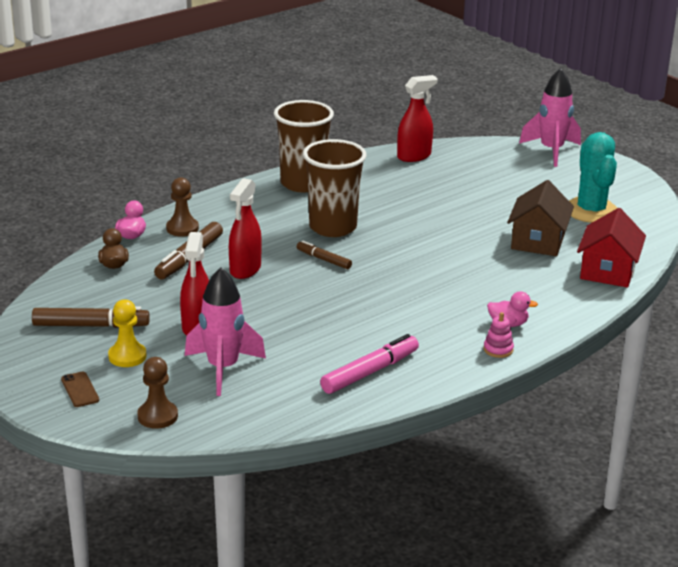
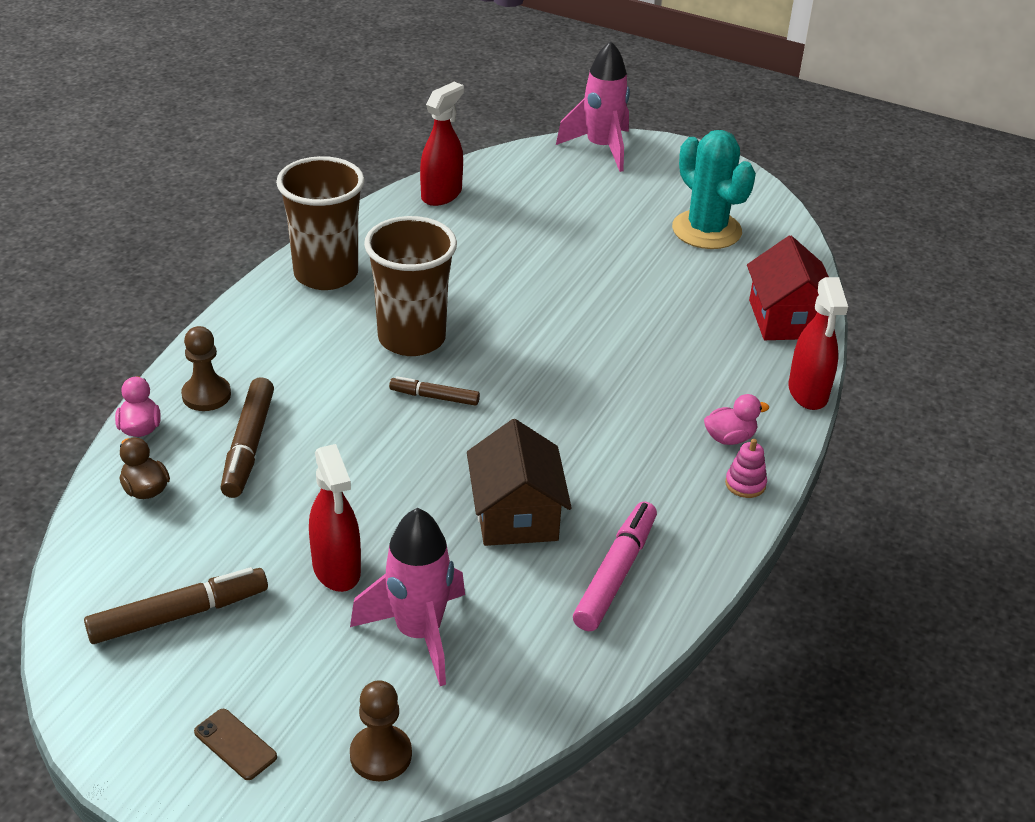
camera: 25 degrees left, 10 degrees up
(127, 356) = (268, 656): yellow pawn -> none
(245, 269) = (339, 444): red spray bottle -> red spray bottle (808, 393)
(538, 241) = (677, 294): brown house -> brown house (516, 515)

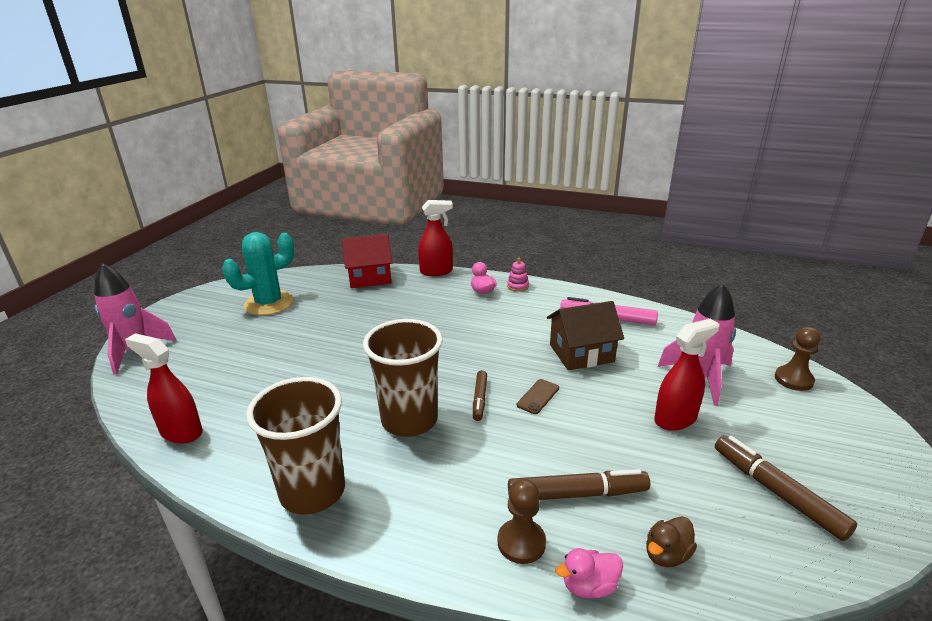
camera: 95 degrees left, 10 degrees down
(235, 744) = (845, 437): brown phone -> brown phone (538, 396)

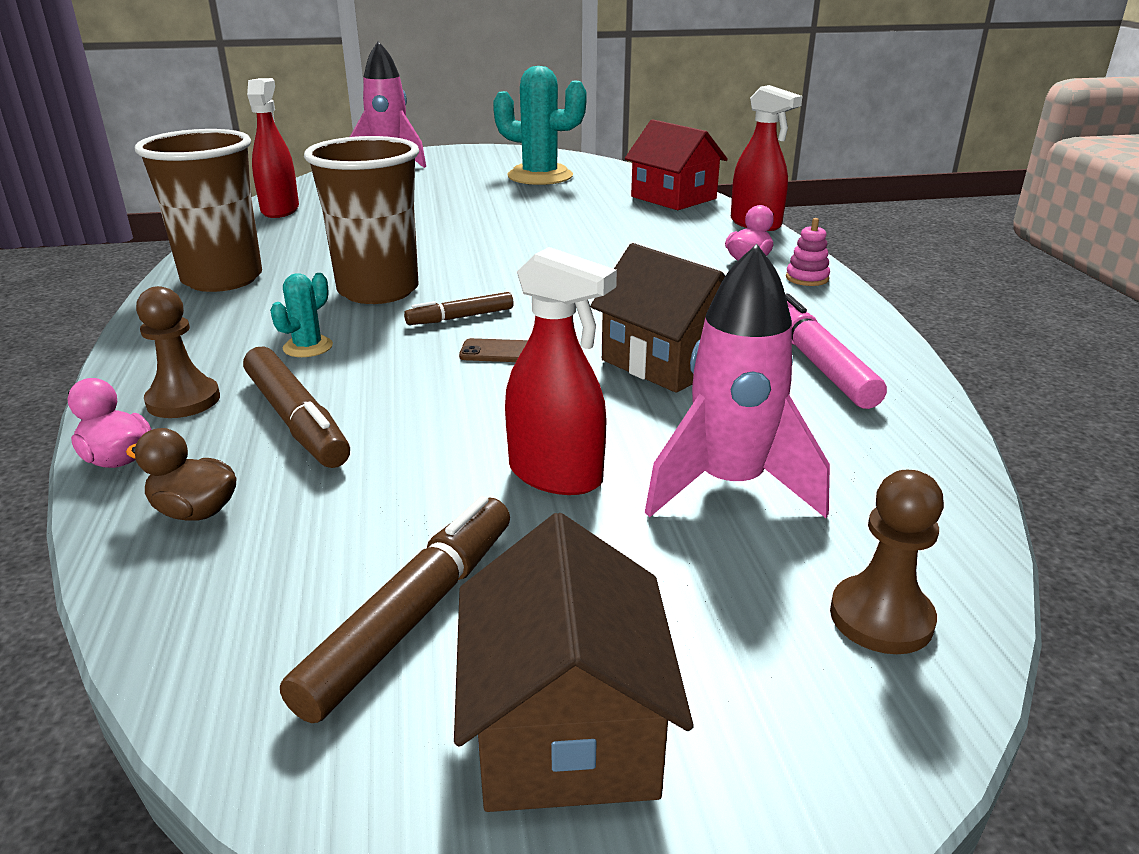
camera: 60 degrees right, 0 degrees up
(477, 470) = (308, 347): none -> turquoise cactus
(849, 469) = (566, 730): none -> brown house

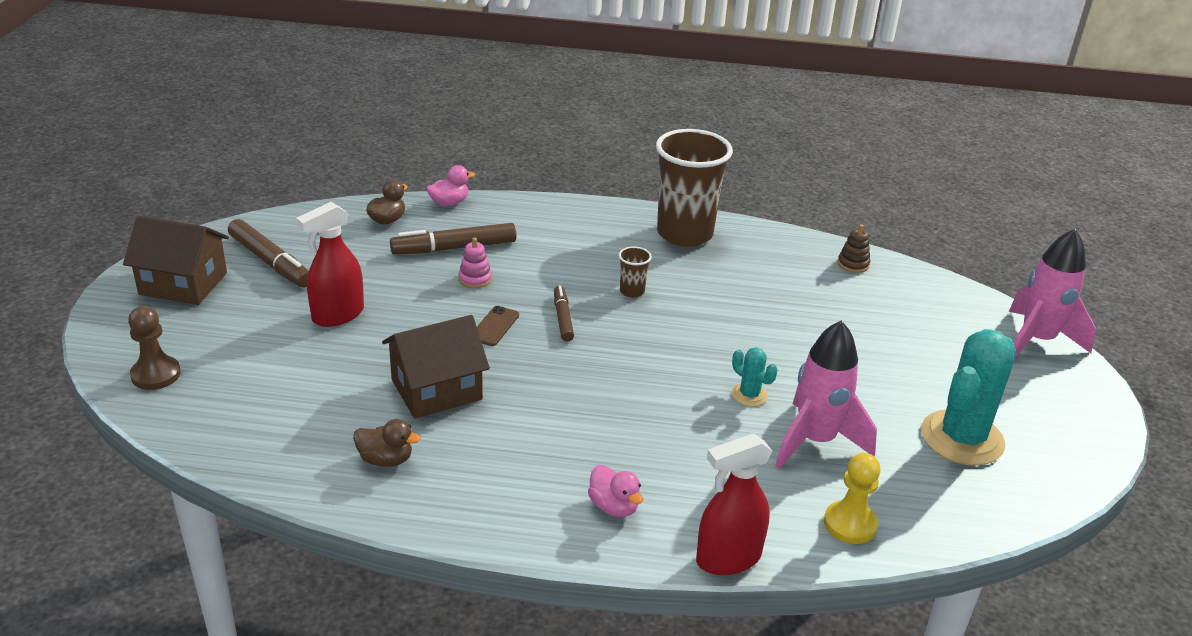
camera: 105 degrees right, 5 degrees up
(183, 400) = (500, 218): brown pawn -> none
(280, 210) = (853, 264): red spray bottle -> brown stacking toy
(308, 347) = (547, 257): turquoise cactus -> turquoise cactus (749, 395)
(378, 291) = (632, 291): brown cup -> brown cup, size x0.41
(673, 198) = (850, 524): red house -> yellow pawn
(729, 486) = (282, 367): pink rocket -> pink rocket (815, 441)
(807, 278) = (549, 528): pink stacking toy -> pink stacking toy (475, 279)
(818, 363) = (386, 460): pink marker -> brown duck

